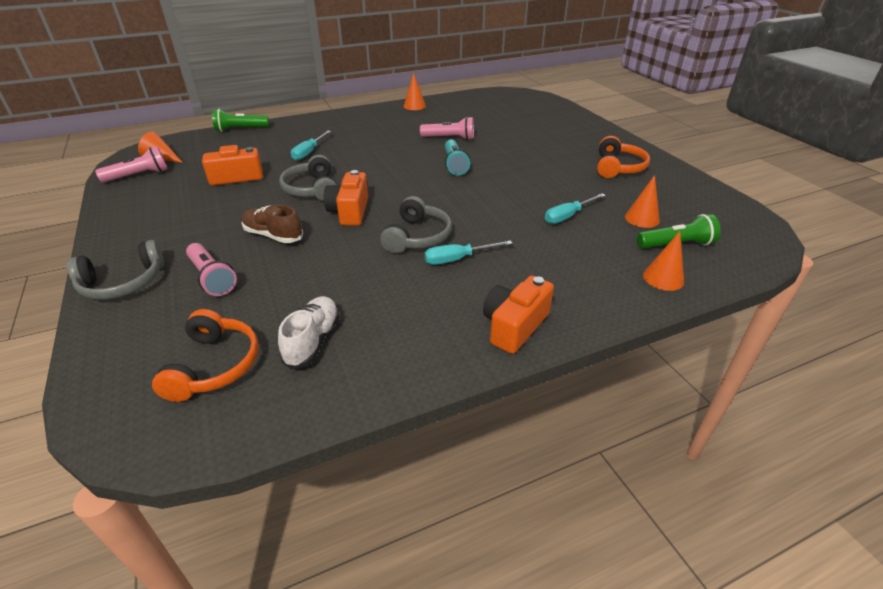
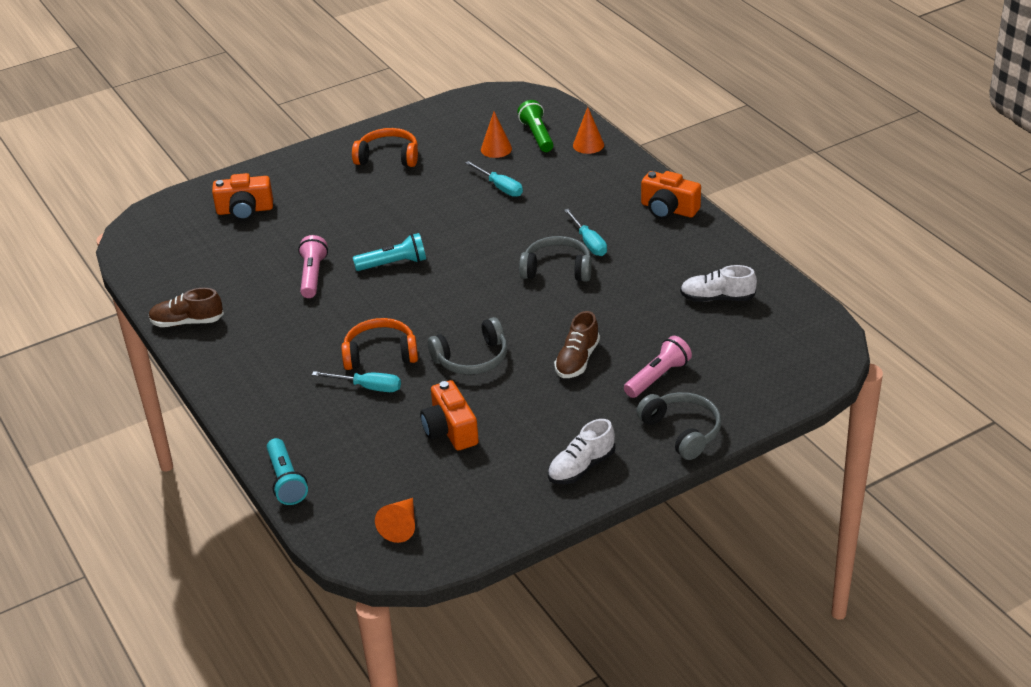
camera: 95 degrees left, 0 degrees up
(138, 225) = (581, 467): none -> white shoe
(139, 175) = (458, 525): pink flashlight -> none
(215, 365) = (760, 338): orange headphones -> orange headphones (380, 354)
(240, 129) = (286, 481): green flashlight -> turquoise flashlight
(349, 211) = (518, 320): orange camera -> orange camera (245, 210)
(414, 106) = (187, 322): orange cone -> brown shoe

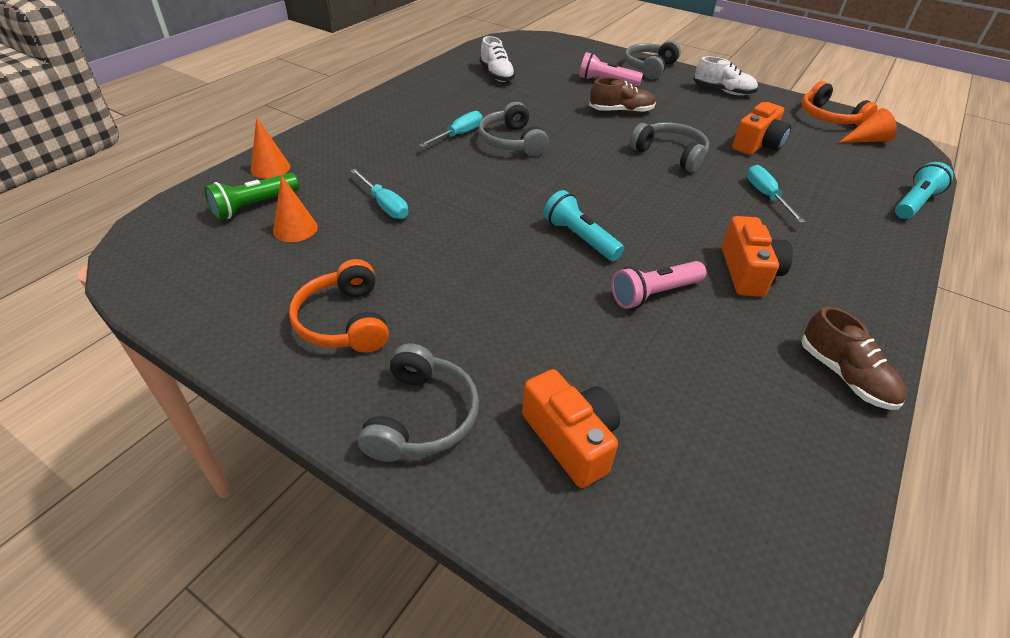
camera: 120 degrees left, 5 degrees up
(299, 171) = (422, 417): none -> grey headphones
(380, 354) = (719, 203): orange headphones -> orange headphones (828, 117)
(500, 187) = (384, 205): turquoise screwdriver -> turquoise screwdriver turned 120 degrees clockwise
(668, 209) = (381, 108): orange camera -> orange camera (748, 272)

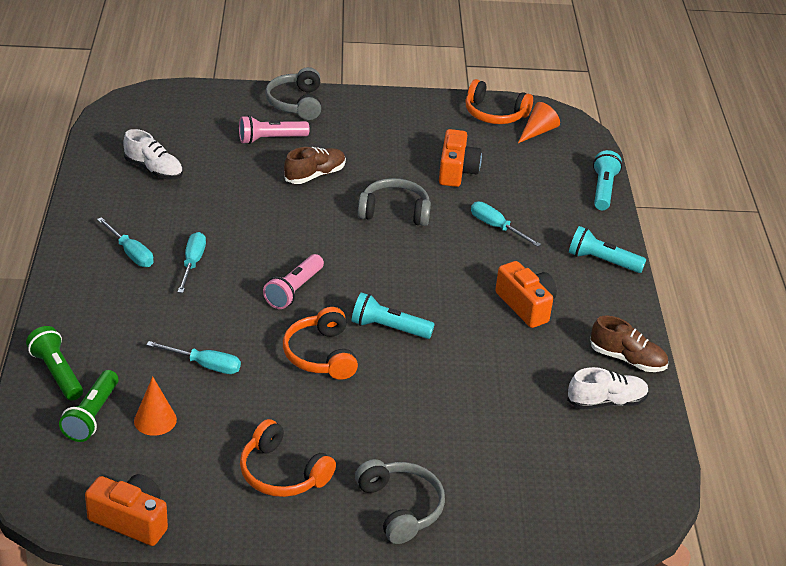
camera: 35 degrees left, 5 degrees down
(270, 168) = (57, 373): orange cone -> green flashlight
(420, 115) = (131, 253): none -> turquoise screwdriver
(492, 235) = (320, 355): none -> orange headphones
(511, 142) = (248, 252): grey headphones -> none
(571, 439) = (500, 476): orange camera -> orange camera (131, 520)
(654, 294) = (476, 352): pink flashlight -> pink flashlight (294, 290)
(723, 91) = (386, 113): white shoe -> white shoe (606, 402)
(873, 263) = (602, 261): none -> turquoise flashlight

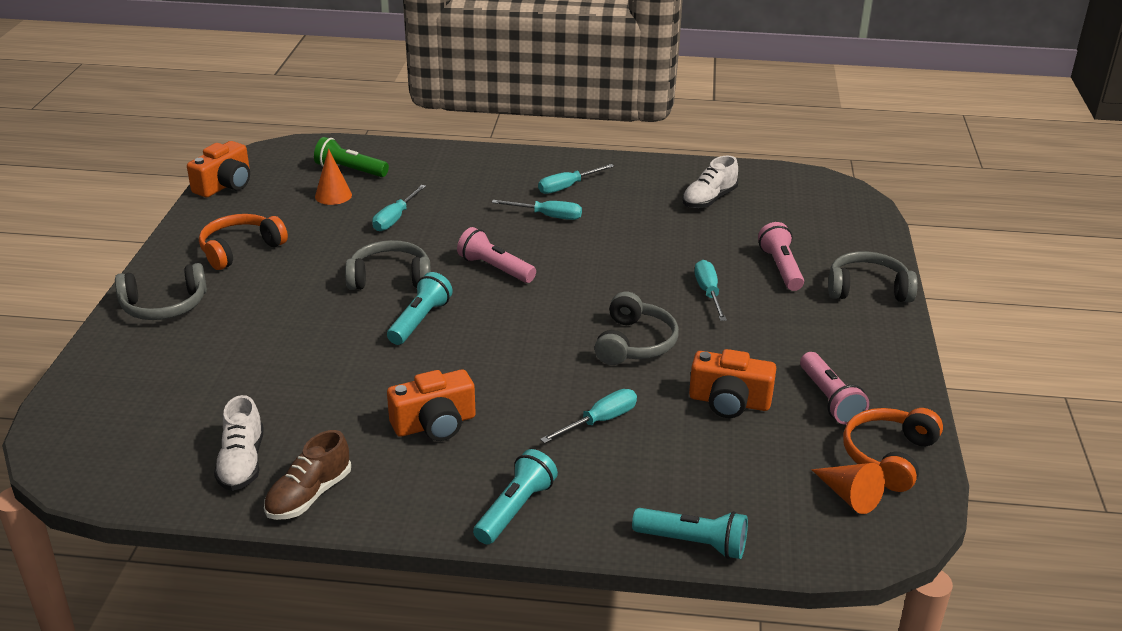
camera: 100 degrees right, 5 degrees down
(57, 373) = (407, 157): green flashlight -> none
(315, 175) = (708, 293): brown shoe -> turquoise screwdriver
(320, 355) = (390, 277): orange headphones -> grey headphones
(441, 130) = (829, 399): none -> pink flashlight

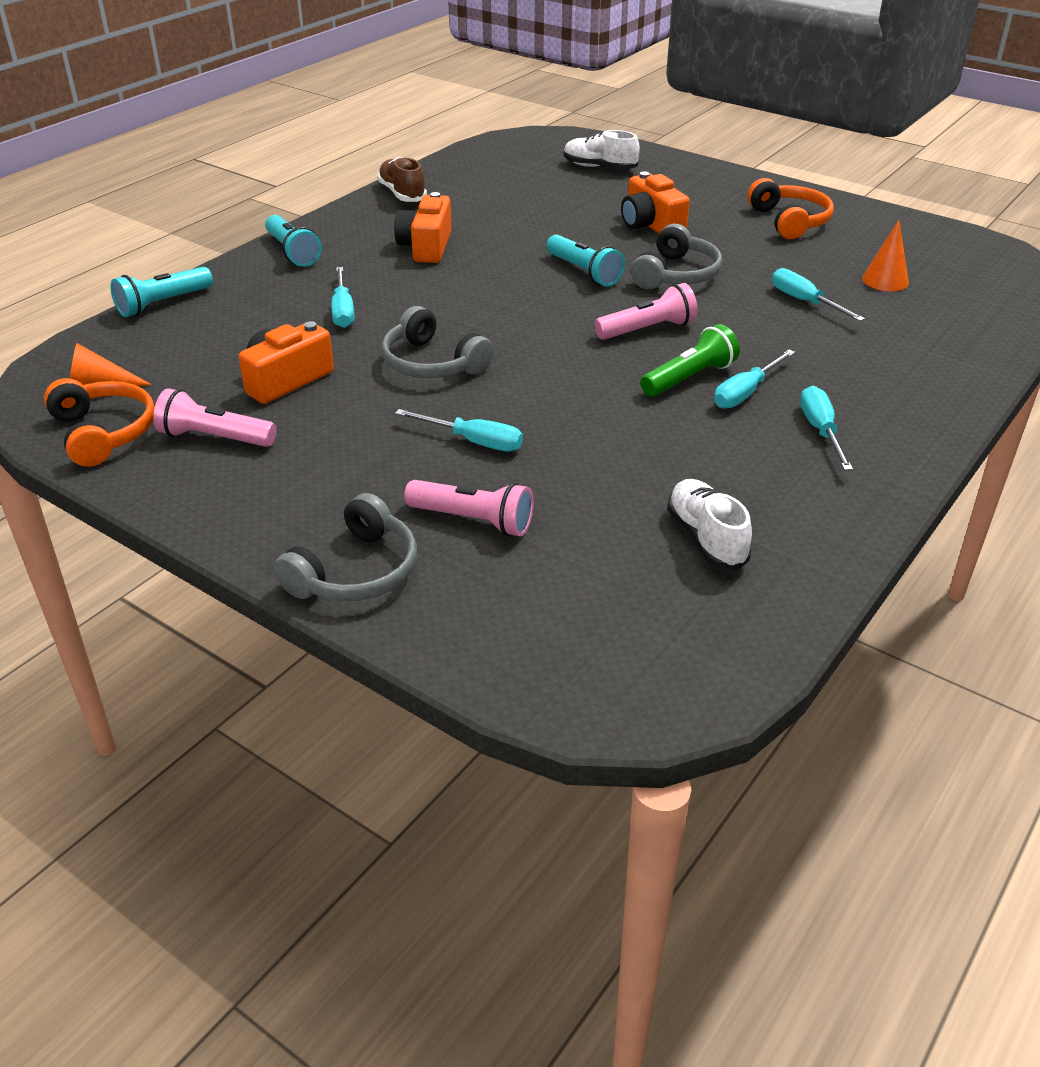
camera: 120 degrees right, 5 degrees up
(164, 306) = (709, 182): grey headphones -> none
(225, 185) = (943, 233): orange camera -> orange camera (651, 225)
(242, 463) = (464, 181): white shoe -> white shoe (599, 167)
(350, 170) = (950, 301): green flashlight -> green flashlight (689, 378)

